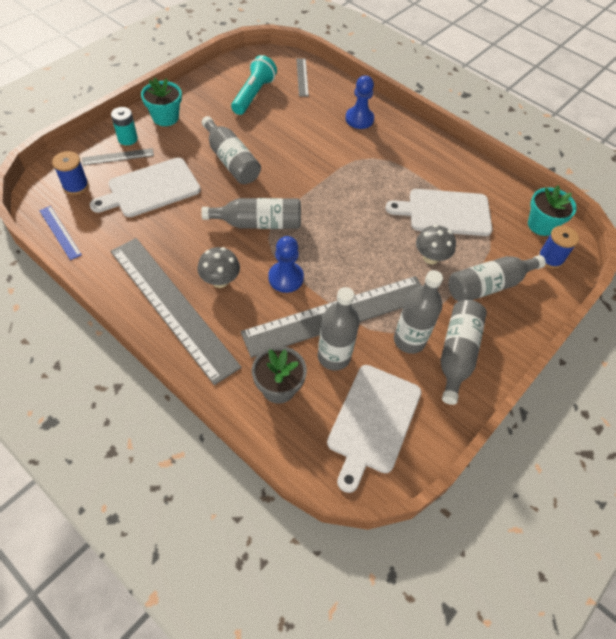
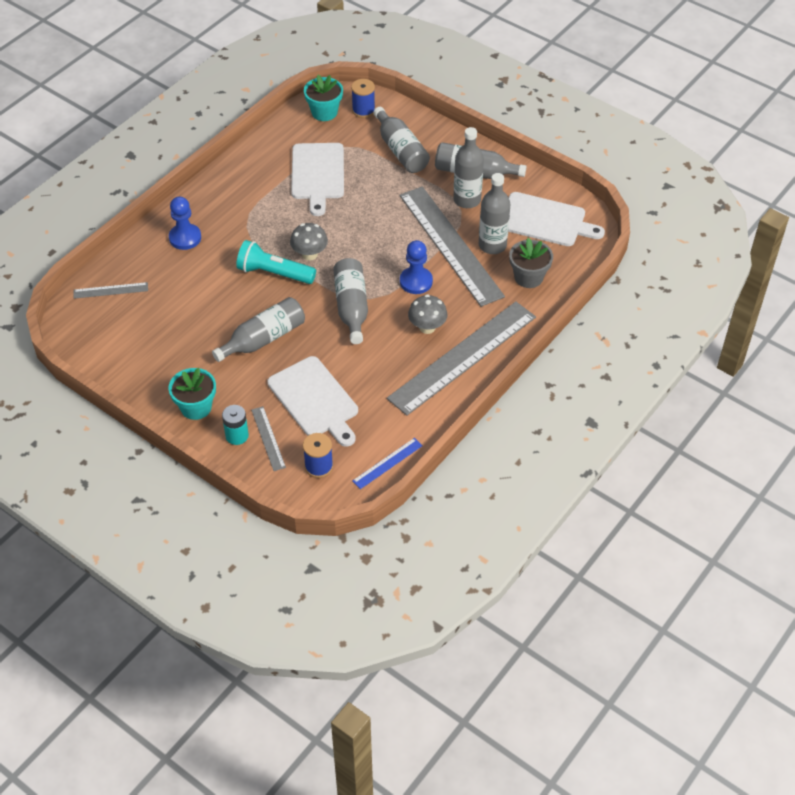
camera: 90 degrees left, 5 degrees down
(253, 95) = (148, 331): turquoise flashlight -> turquoise flashlight (274, 273)
(430, 257) = (375, 185): grey mushroom -> grey mushroom (309, 254)

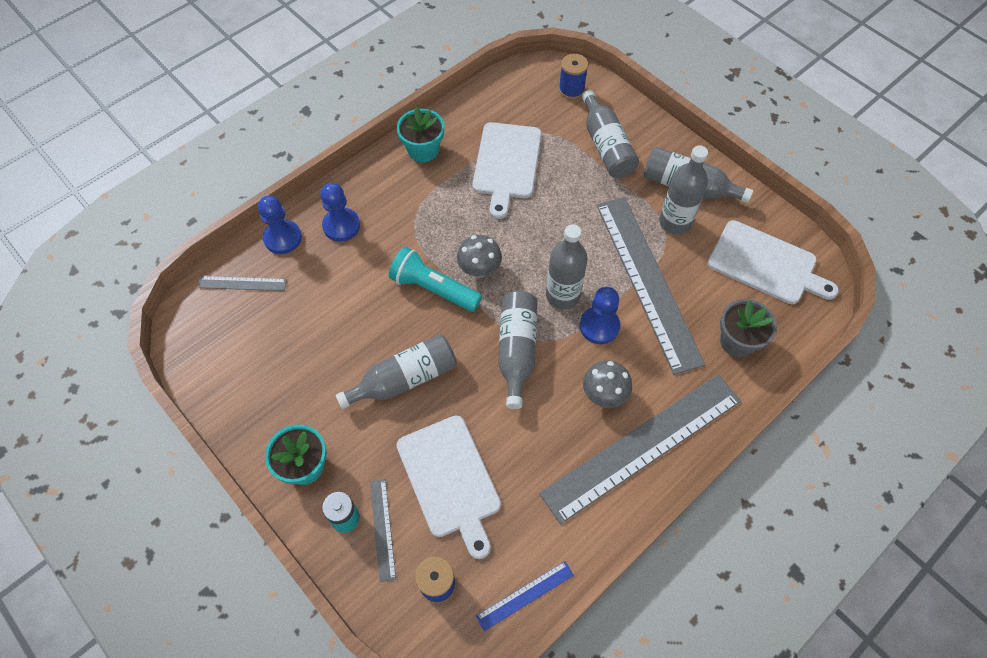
camera: 10 degrees right, 10 degrees up
(136, 253) = (283, 238): none -> blue pawn
(324, 112) = (527, 86): turquoise flower pot -> turquoise flower pot (423, 150)
(492, 245) = (698, 289): grey bottle -> grey bottle (562, 295)

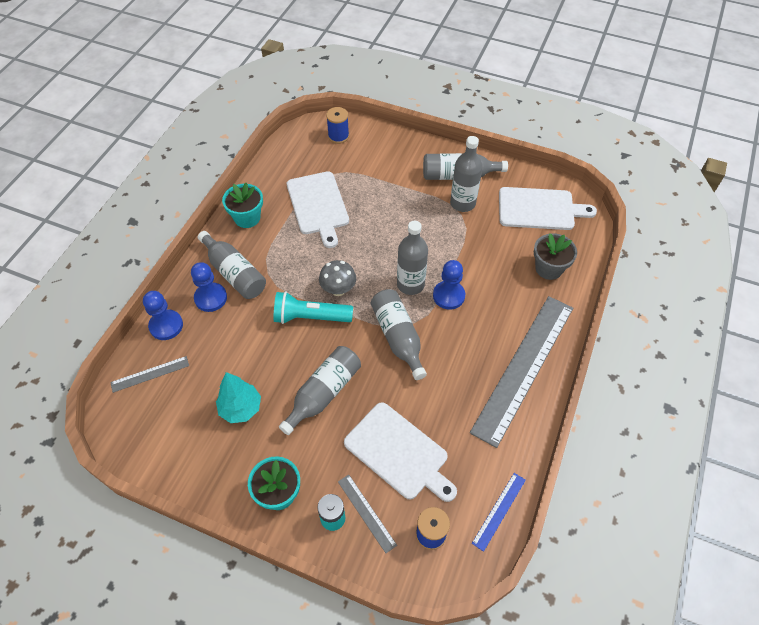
camera: 25 degrees left, 5 degrees down
(312, 358) = (240, 408): none -> turquoise tree
(604, 394) = (478, 342): grey mushroom -> none
(606, 146) = (385, 167): grey bottle -> grey bottle (234, 273)
(647, 281) = (465, 251): grey ruler -> none

